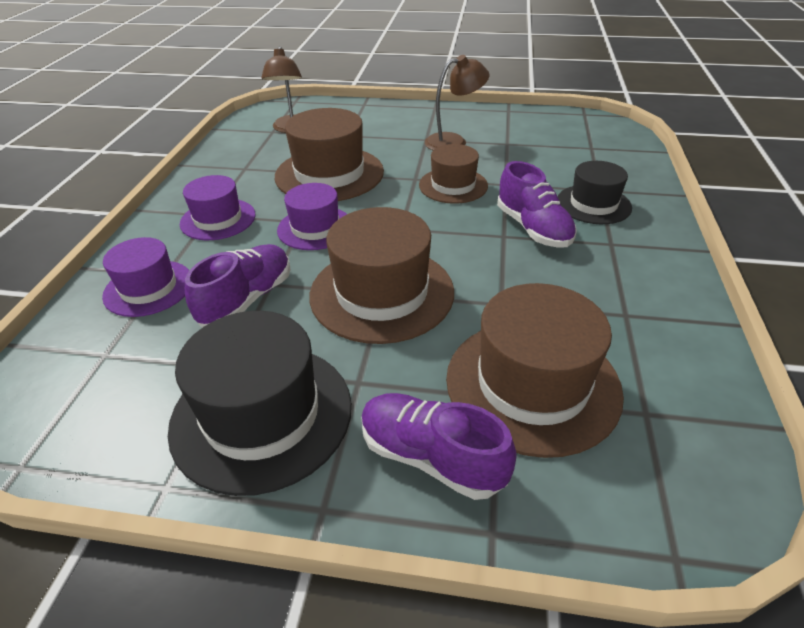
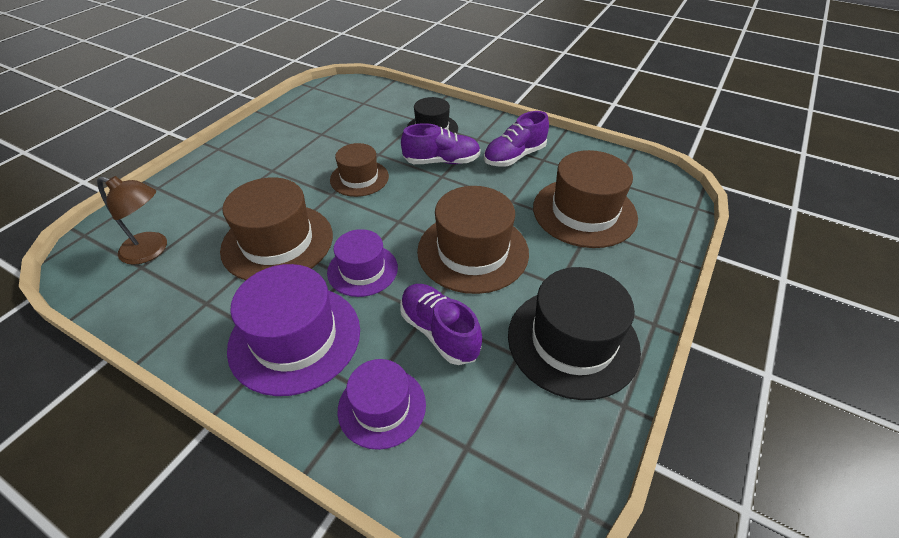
camera: 70 degrees left, 5 degrees up
(218, 219) = (295, 338): purple hat -> purple hat, size x1.64
(431, 457) = (626, 268): purple shoe -> purple shoe (514, 156)
(454, 142) = (292, 157): brown lamp -> none

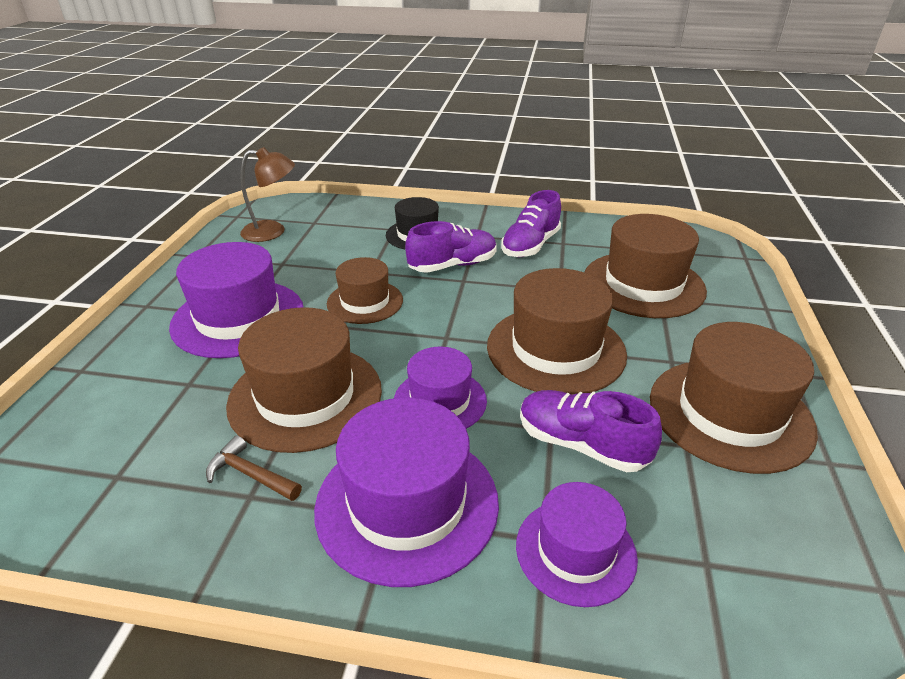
camera: 20 degrees left, 10 degrees down
(152, 250) = (122, 451): brown lamp -> brown lamp (272, 231)
(214, 288) = (250, 474): none -> brown hammer
(269, 171) = (238, 318): none -> purple hat
(572, 341) = (730, 413): black hat -> brown hat

